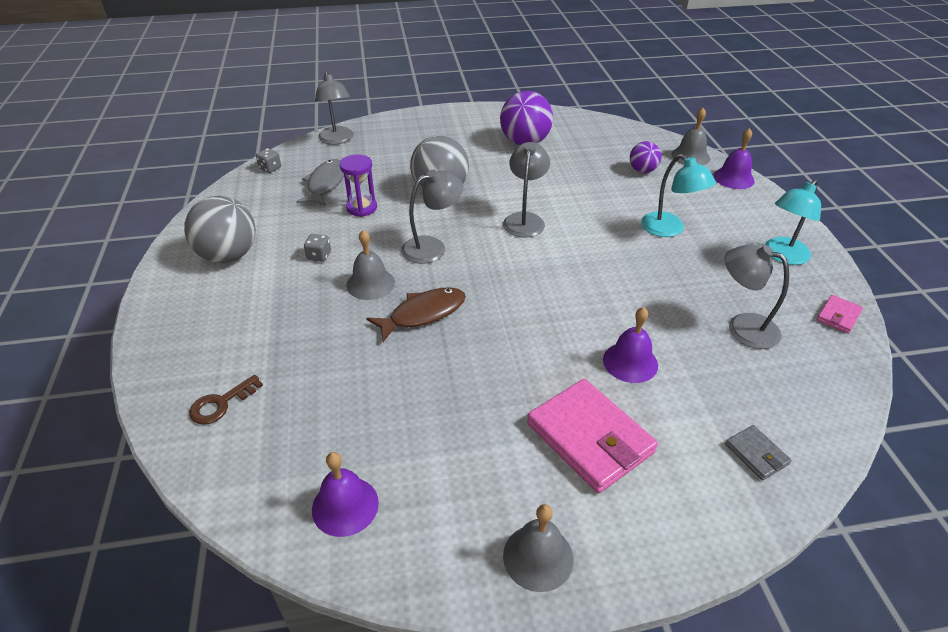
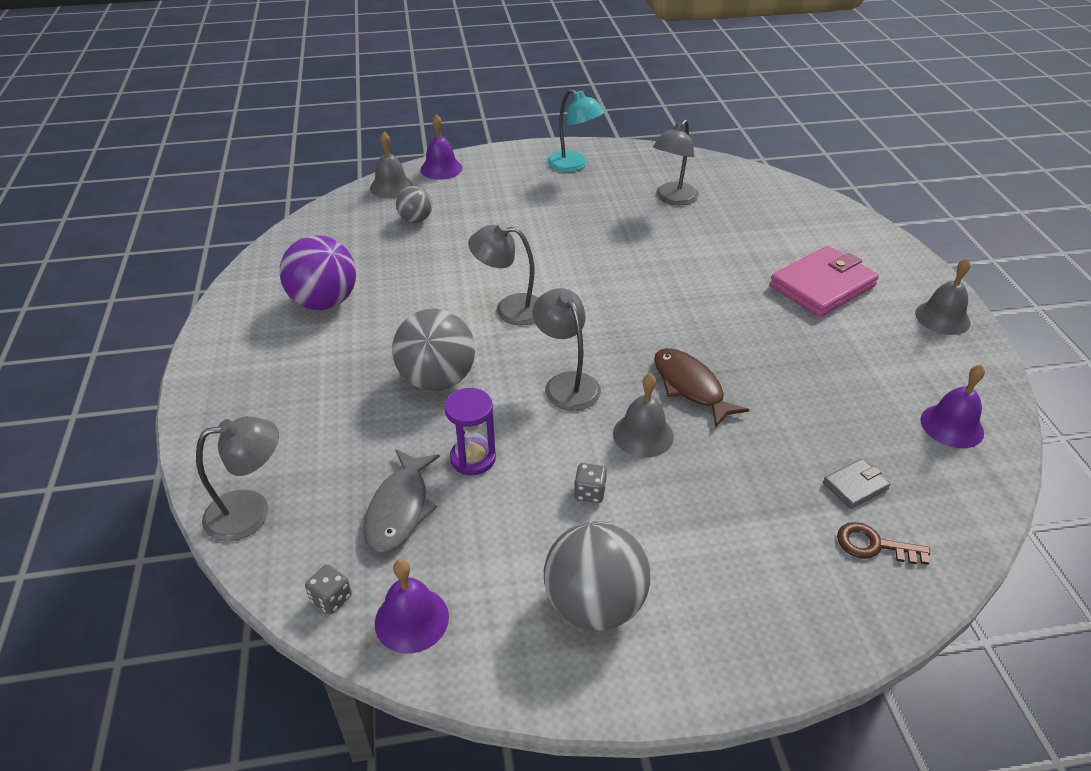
camera: 90 degrees left, 0 degrees up
(221, 404) = (874, 545): brown key -> brown key turned 150 degrees clockwise
(325, 184) = (399, 509): grey fish -> grey fish turned 90 degrees counterclockwise
(630, 362) = (729, 258): purple bell -> purple bell (411, 619)
(642, 170) = (416, 220): purple ball -> grey ball
(669, 229) = (532, 216): turquoise lamp -> none
(756, 454) = (808, 214): grey wallet -> grey wallet (855, 486)
(838, 316) = (651, 156): pink wallet -> none

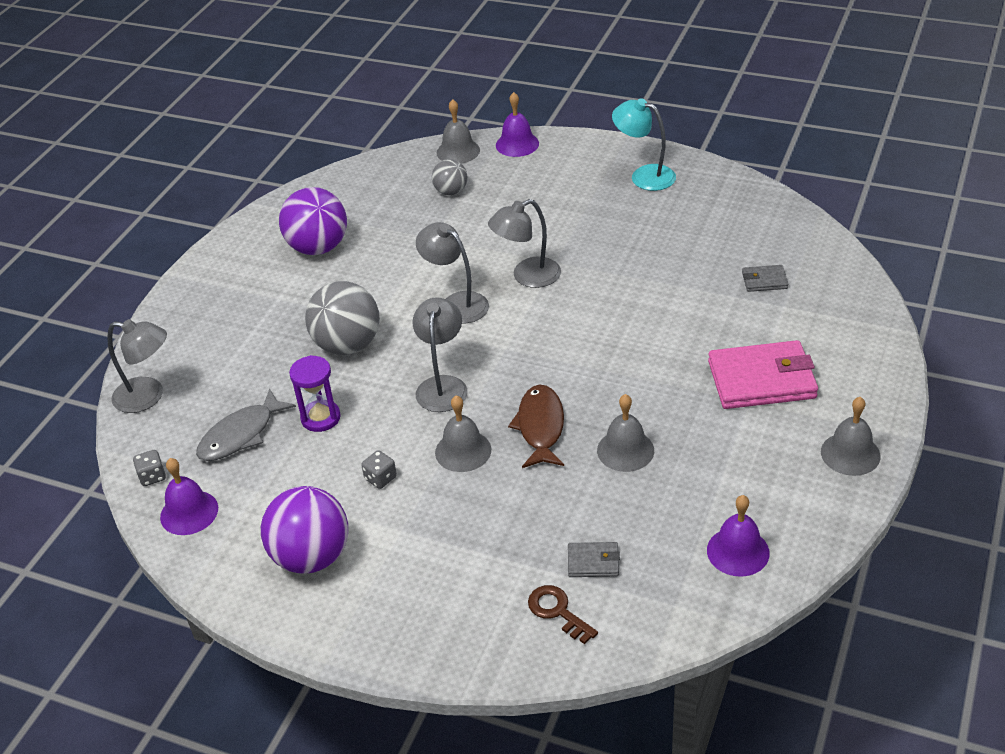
camera: 35 degrees right, 0 degrees up
(574, 165) = (644, 175): turquoise lamp -> turquoise lamp turned 135 degrees clockwise
(594, 604) = (311, 557): grey ball -> purple ball
(673, 199) = (707, 241): grey lamp -> grey lamp (527, 276)
(745, 214) = (764, 281): none -> grey wallet
(780, 379) = (625, 450): none -> grey bell

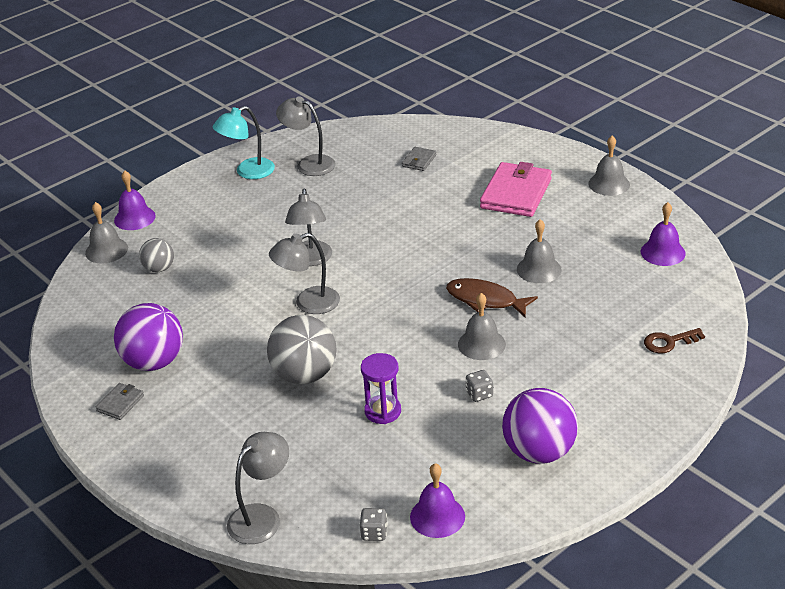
camera: 65 degrees left, 5 degrees down
(241, 435) = (365, 464): grey fish -> none
(442, 385) = (400, 335): grey lamp -> grey lamp (309, 164)
(593, 562) = (634, 314): grey wallet -> grey wallet (120, 403)

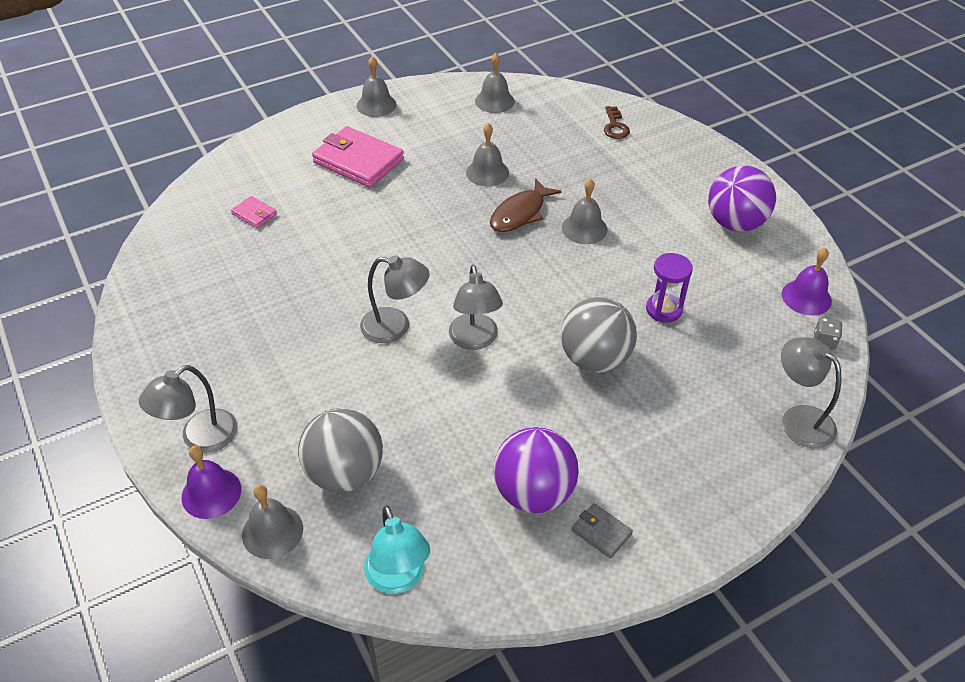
camera: 80 degrees left, 10 degrees up
(159, 268) = (345, 473): grey ball -> grey ball, size x1.79
(248, 172) = (177, 361): turquoise lamp -> turquoise lamp (398, 578)
(309, 164) = (198, 302): grey lamp -> grey lamp (200, 438)
(419, 161) = (254, 214): grey wallet -> pink wallet
(479, 394) = (654, 243): grey dice -> none
(663, 252) = (494, 101): purple bell -> grey bell

